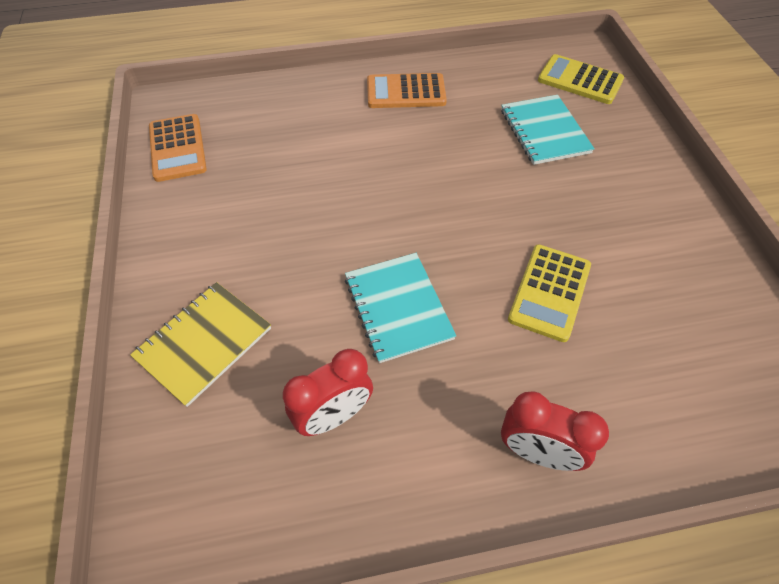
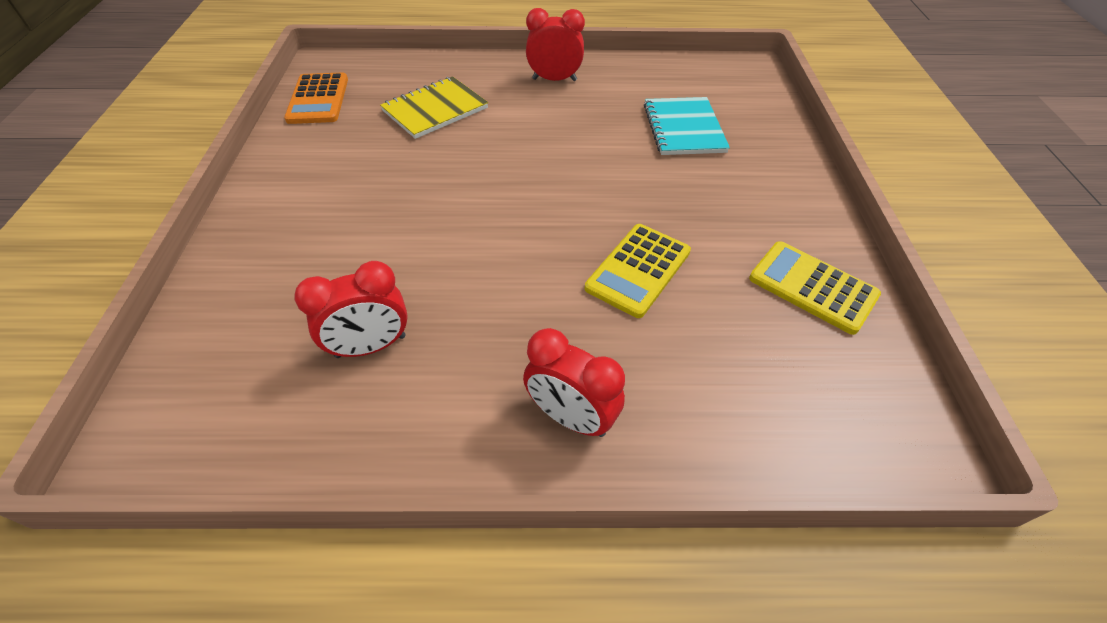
camera: 10 degrees right, 5 degrees down
(204, 343) = (271, 262): yellow notebook -> yellow notebook (435, 109)
(398, 308) = (474, 260): turquoise notebook -> none
(406, 92) = (554, 80): orange calculator -> red clock
(580, 80) = (736, 89): yellow calculator -> yellow calculator (812, 287)

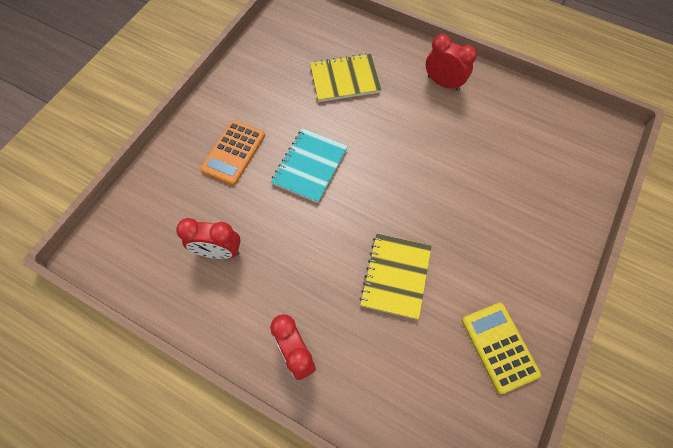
camera: 30 degrees right, 15 degrees up
(318, 99) = (276, 39): orange calculator -> orange calculator (233, 152)
(638, 270) = (395, 276): yellow calculator -> yellow notebook
(683, 128) = (508, 172): turquoise notebook -> turquoise notebook (310, 166)

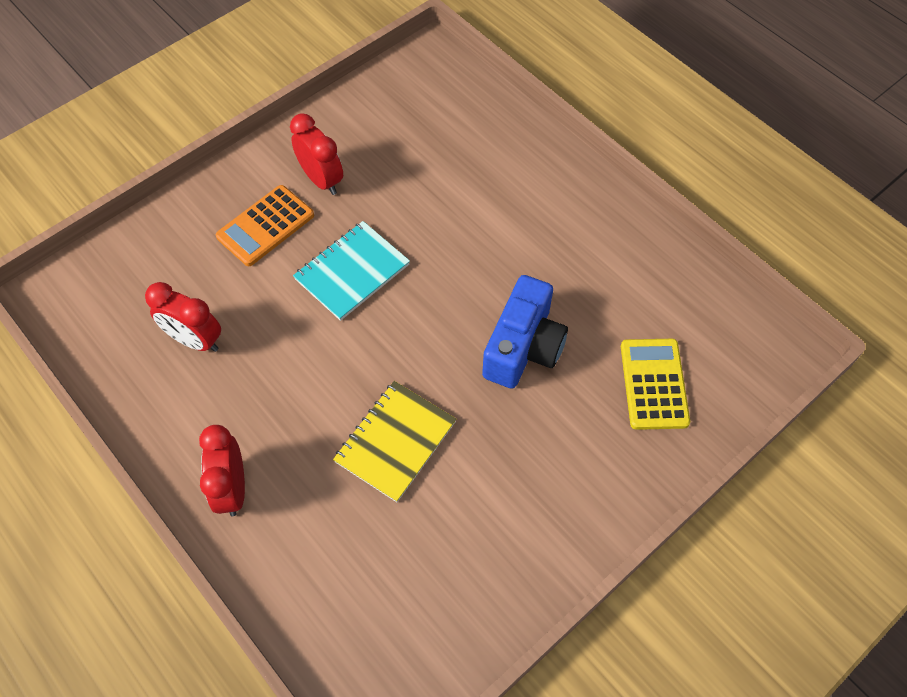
camera: 20 degrees right, 5 degrees down
(345, 79) = (449, 174): yellow notebook -> none
(443, 83) = (579, 217): red clock -> red clock (321, 180)
(449, 181) = (523, 347): none -> blue camera
(499, 347) = (484, 572): yellow calculator -> yellow calculator (653, 384)

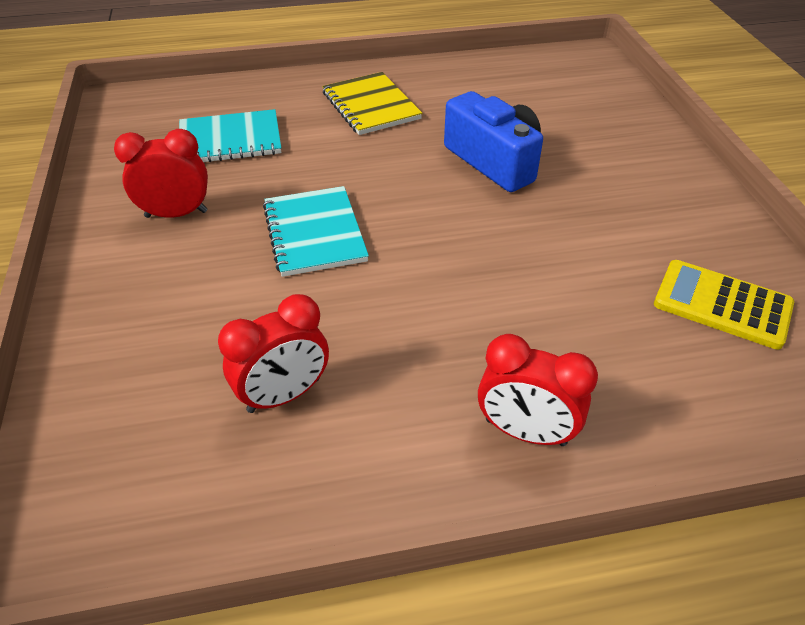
camera: 60 degrees left, 15 degrees down
(265, 226) = (187, 276): orange calculator -> none
(395, 442) = (544, 274): yellow notebook -> yellow notebook (371, 106)
(427, 155) = (230, 140): none -> turquoise notebook
(653, 384) = (579, 113): yellow calculator -> yellow calculator (722, 305)

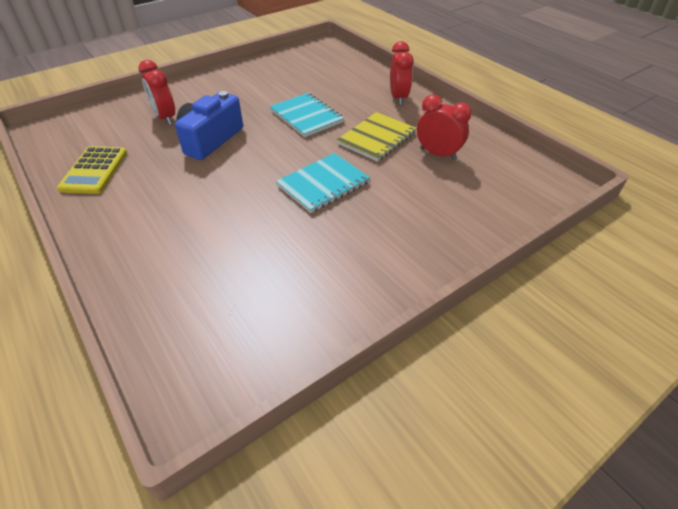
camera: 115 degrees left, 0 degrees up
(176, 214) = (347, 253): red clock -> red clock (165, 118)
(230, 140) = (237, 270): turquoise notebook -> turquoise notebook (306, 116)
(371, 106) = (152, 210): yellow notebook -> yellow notebook (377, 138)
(722, 305) = (294, 69): yellow calculator -> yellow calculator (94, 170)

